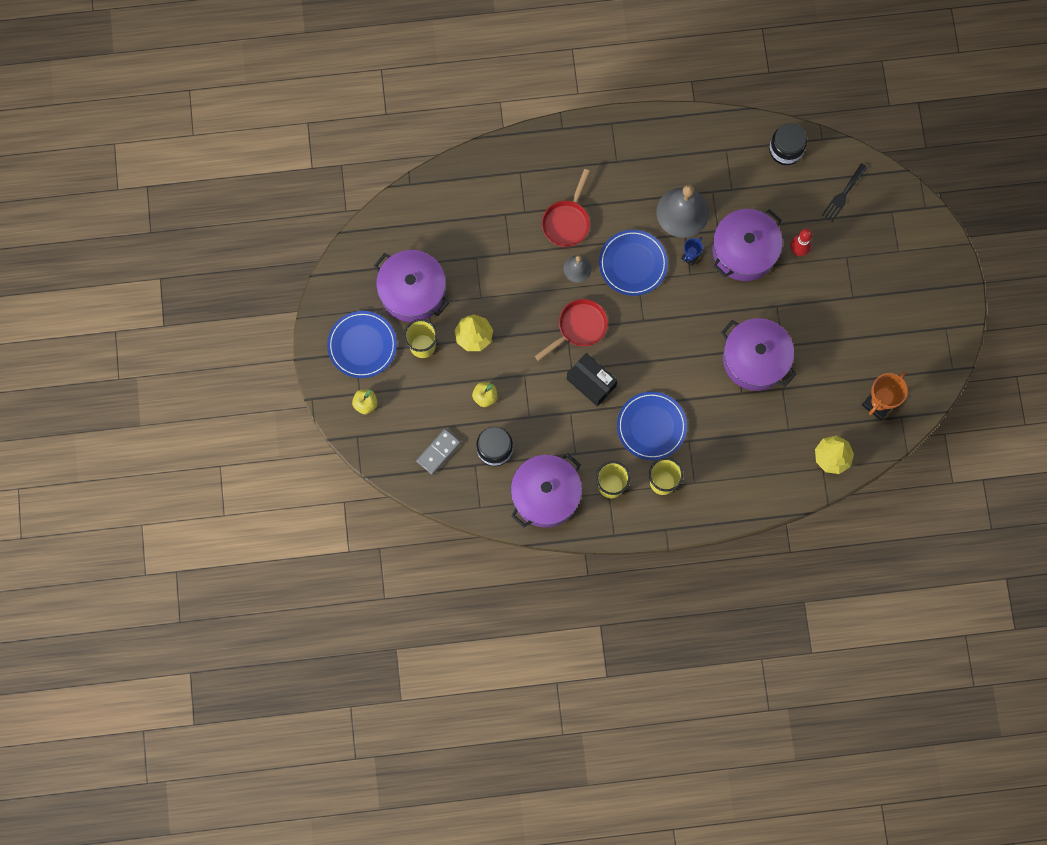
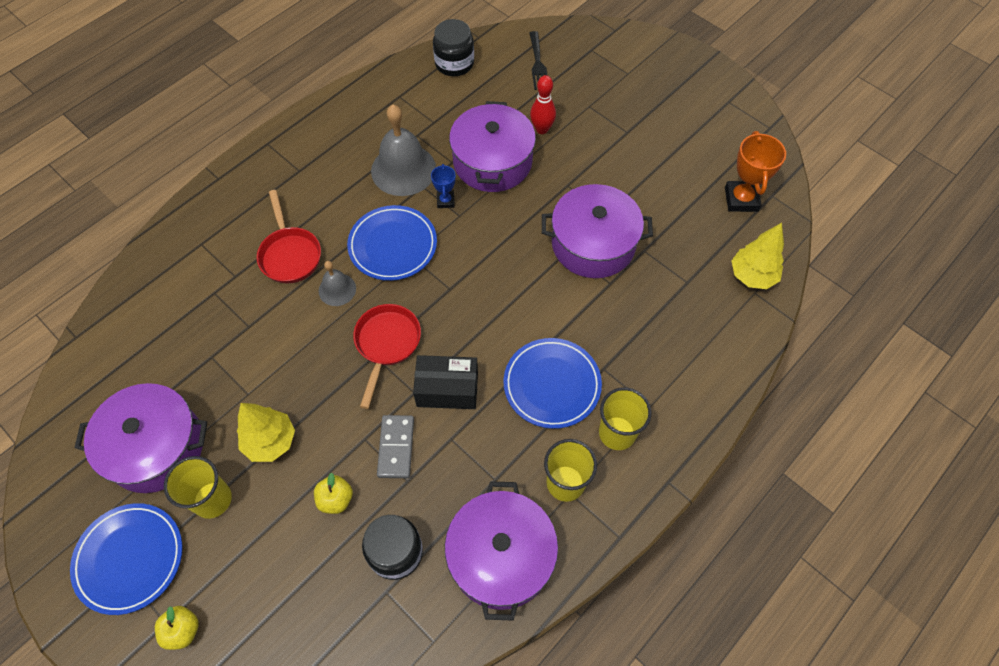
camera: 40 degrees left, 15 degrees down
(438, 452) = (326, 614): grey domino -> grey domino (396, 447)

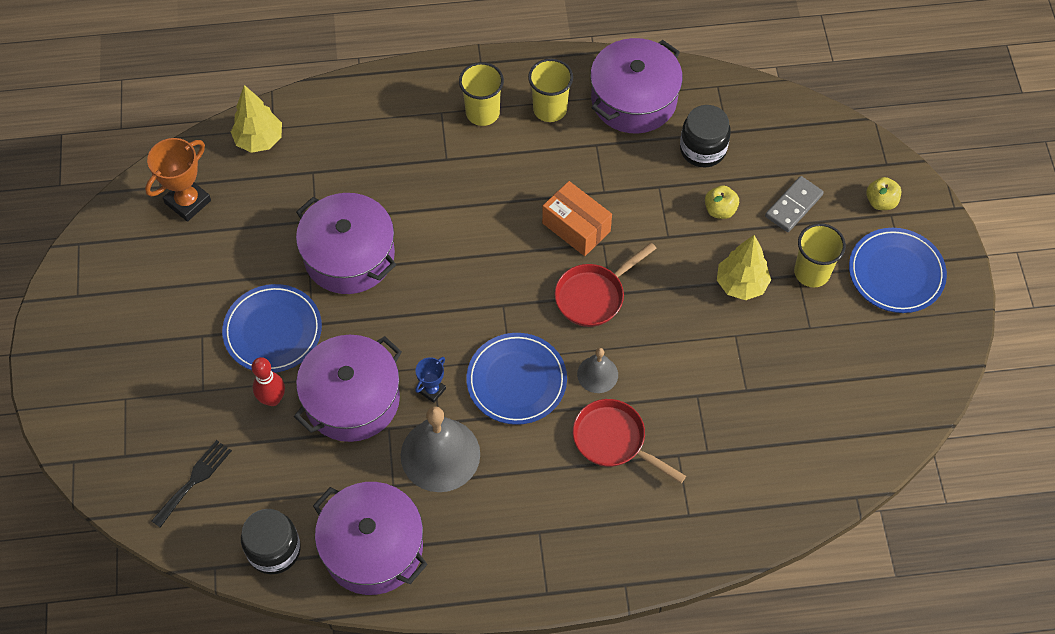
camera: 140 degrees left, 0 degrees up
(156, 447) = (834, 343): purple pot -> purple pot (373, 547)
(290, 254) = (614, 440): red pan -> red pan turned 75 degrees counterclockwise
(396, 447) = (649, 214): grey domino -> grey domino (793, 206)
(447, 389) = (576, 227): black box -> orange box
(552, 385) = (495, 175): blue plate -> blue plate (273, 331)

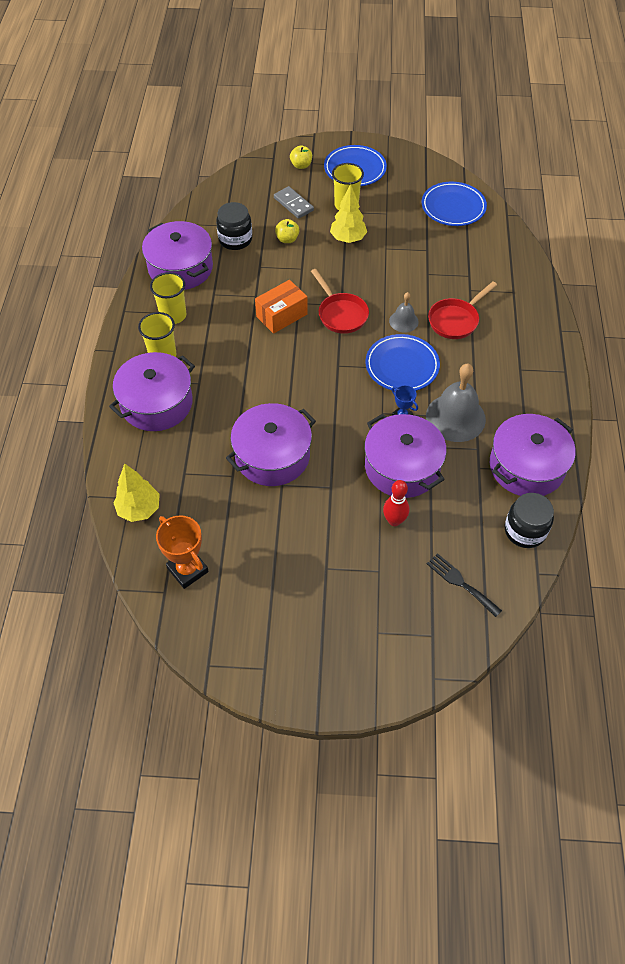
camera: 80 degrees left, 5 degrees down
(273, 331) = (331, 515): blue plate -> blue plate (453, 207)
(408, 123) = (156, 403): none -> purple pot

